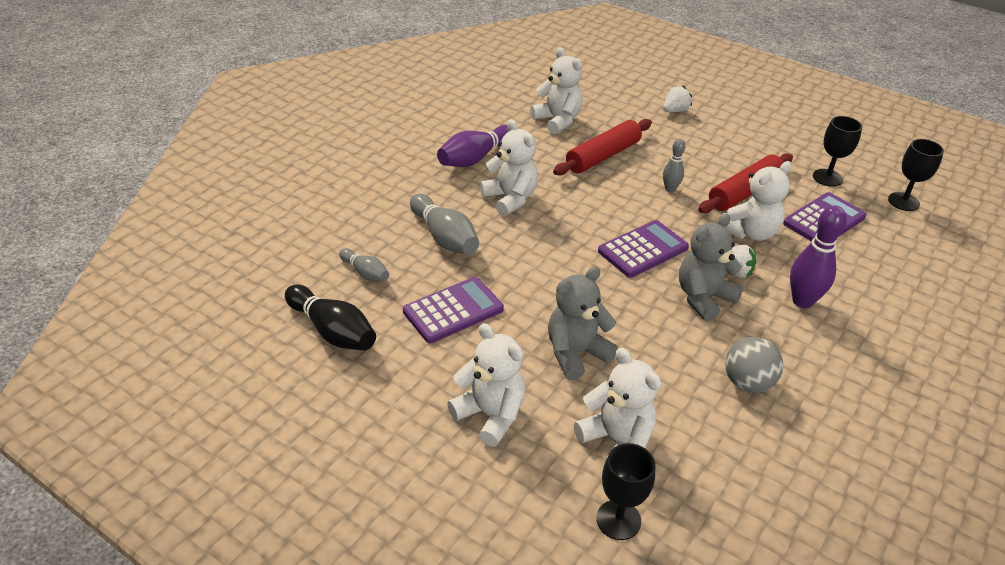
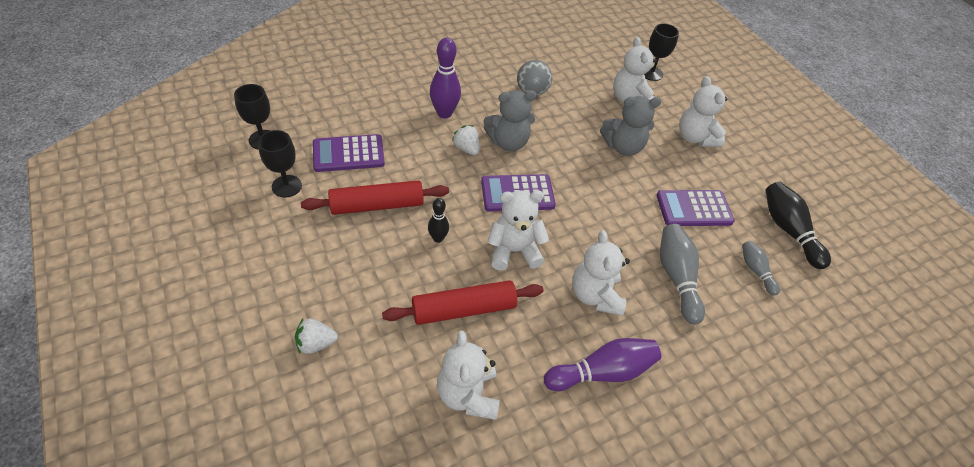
camera: 155 degrees left, 10 degrees up
(670, 189) = (438, 238): grey bowling pin -> black bowling pin
(750, 232) = (419, 170): white teddy bear -> white teddy bear (513, 251)

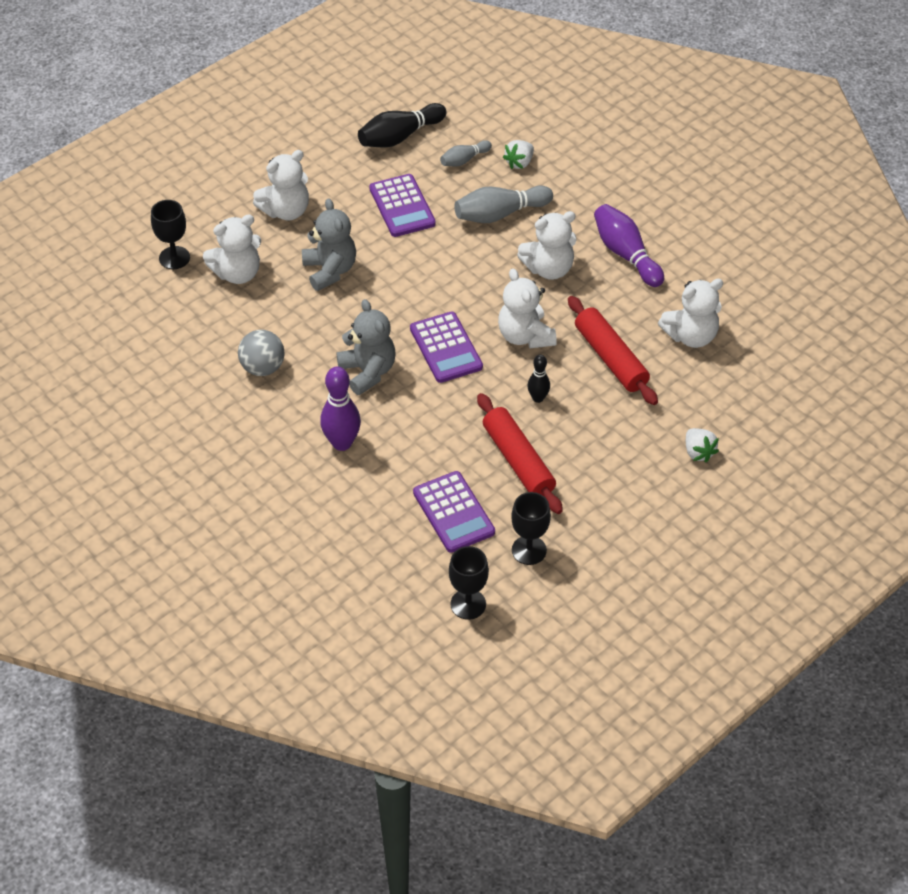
camera: 100 degrees left, 0 degrees up
(466, 149) = (395, 407): white strawberry -> white strawberry (519, 163)

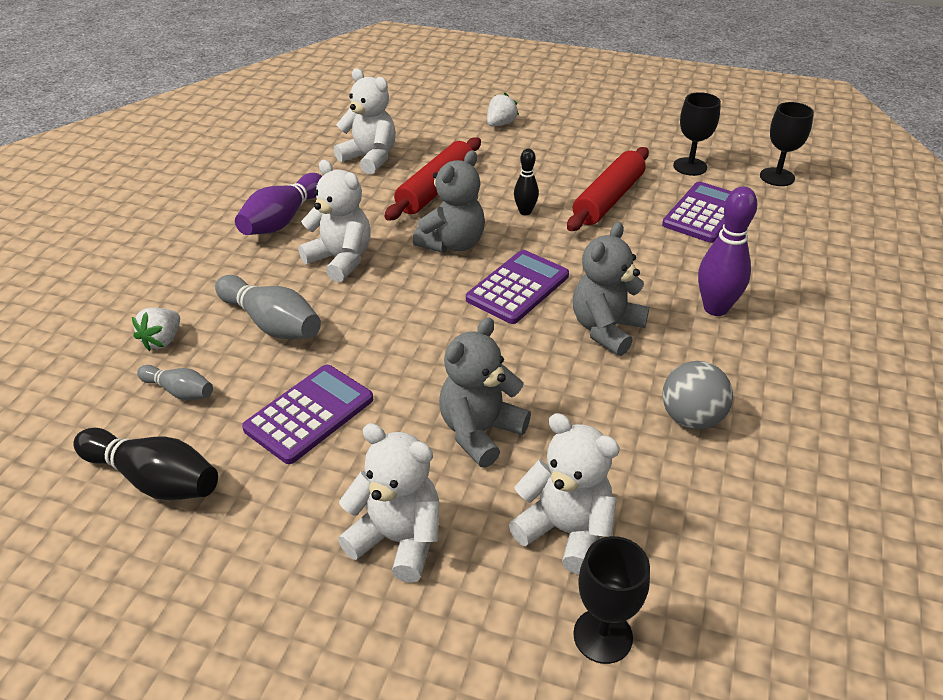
camera: 120 degrees left, 10 degrees down
(519, 163) = (162, 340): white strawberry -> white strawberry turned 105 degrees clockwise
(525, 336) = (452, 244): white teddy bear -> grey teddy bear

